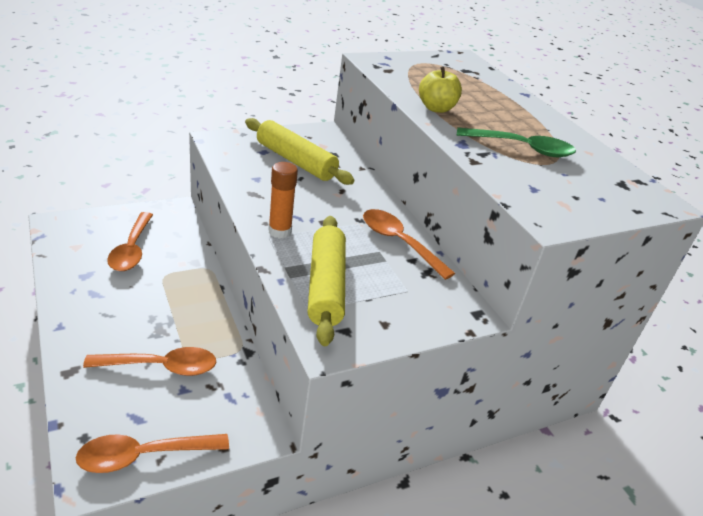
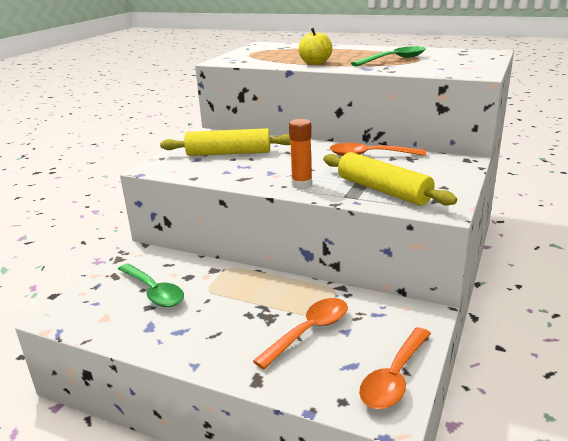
camera: 35 degrees left, 10 degrees down
(132, 249) = (154, 292): orange spoon -> green spoon

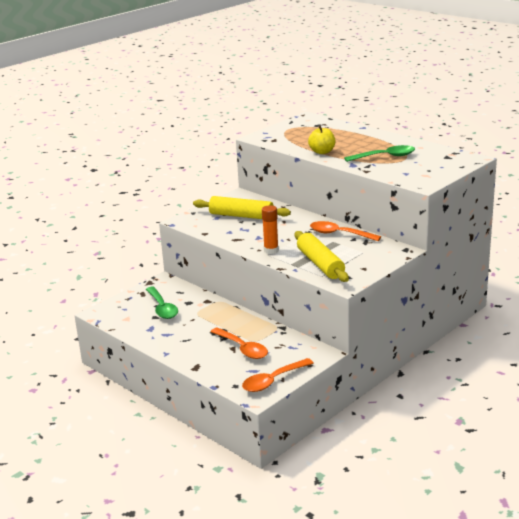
camera: 20 degrees right, 0 degrees up
(309, 331) = (242, 348): orange spoon -> orange spoon turned 75 degrees clockwise

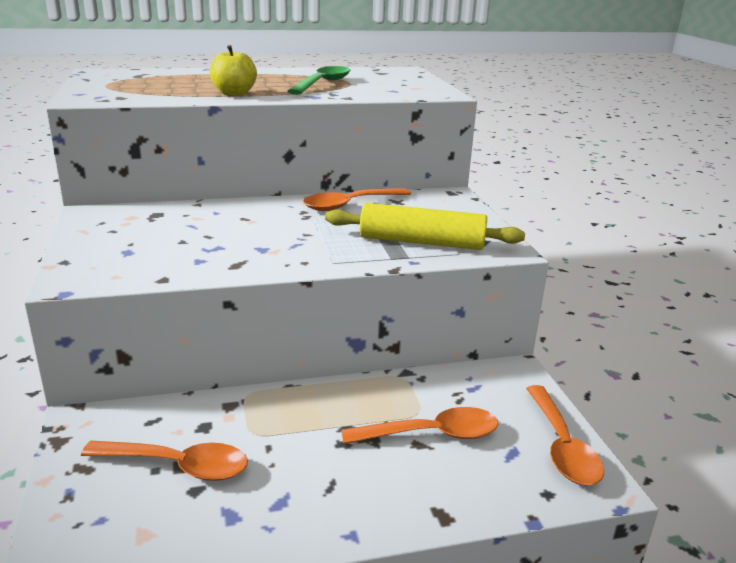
camera: 60 degrees left, 0 degrees up
(162, 308) = (178, 466): green spoon -> orange spoon
(241, 216) = (165, 235): yellow rolling pin -> none
(271, 250) = (324, 255): orange glue stick -> none

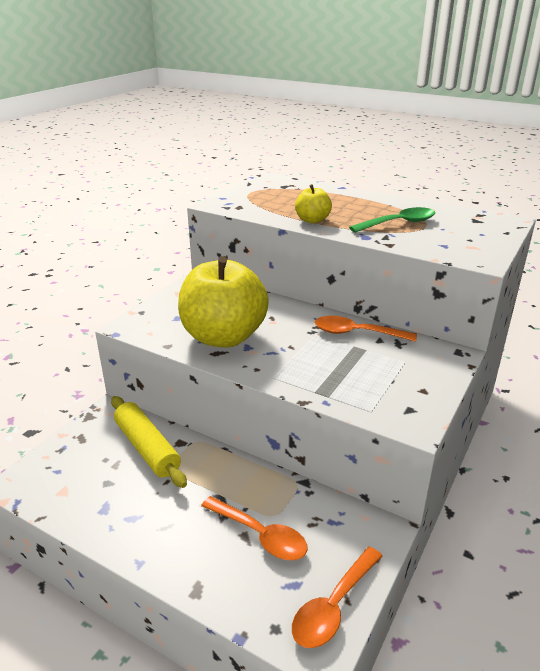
camera: 45 degrees right, 5 degrees up
(178, 466) = (116, 464): orange spoon -> none
(220, 249) = (223, 337): none -> yellow apple
(421, 242) = (358, 388): yellow rolling pin -> yellow rolling pin (147, 448)

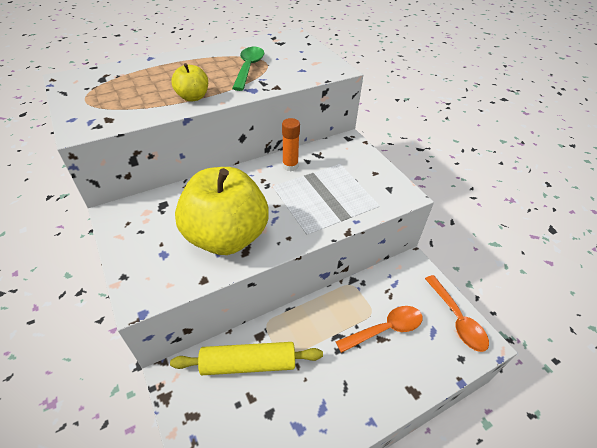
camera: 60 degrees left, 15 degrees up
(356, 333) = (290, 166): orange spoon -> orange glue stick

